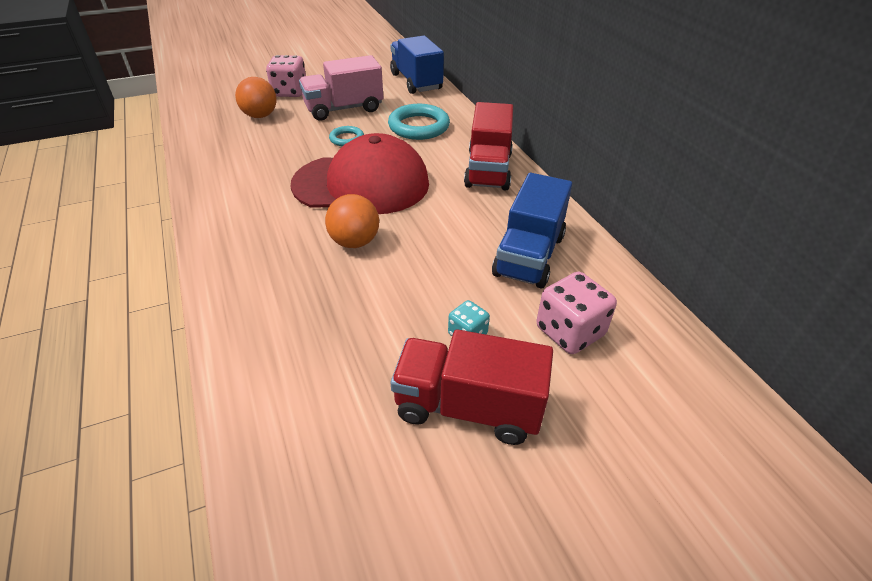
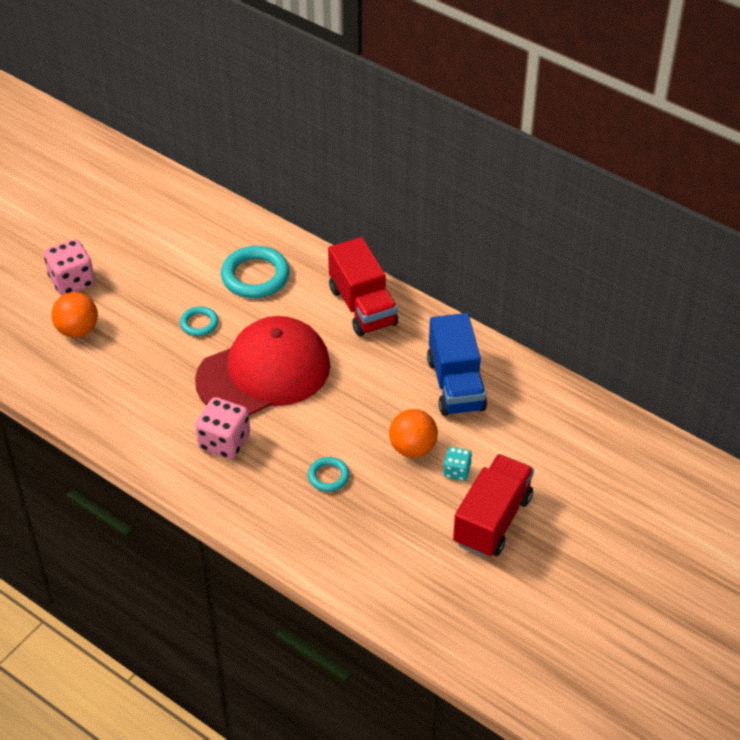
camera: 30 degrees left, 5 degrees up
(333, 282) = (328, 476): none -> turquoise ring
(344, 109) = (157, 283): pink truck -> none
(354, 242) = (312, 434): orange ball -> orange ball (412, 448)
(416, 82) = (196, 207): blue truck -> none
(468, 407) = (492, 520): red truck -> red truck turned 135 degrees clockwise
(569, 332) = (522, 437): pink dice -> pink dice (224, 442)

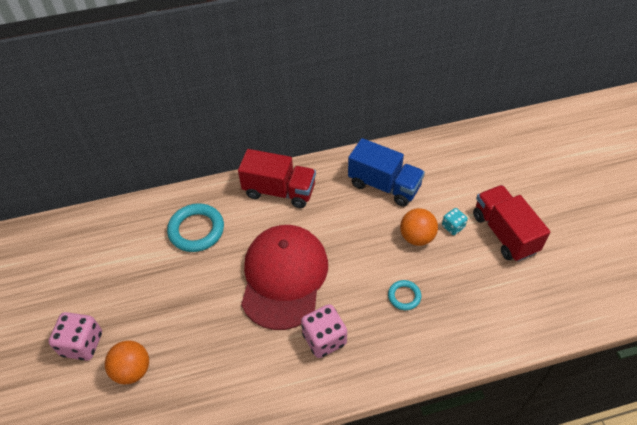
camera: 50 degrees left, 5 degrees up
(199, 323) = (205, 288): turquoise ring -> none

